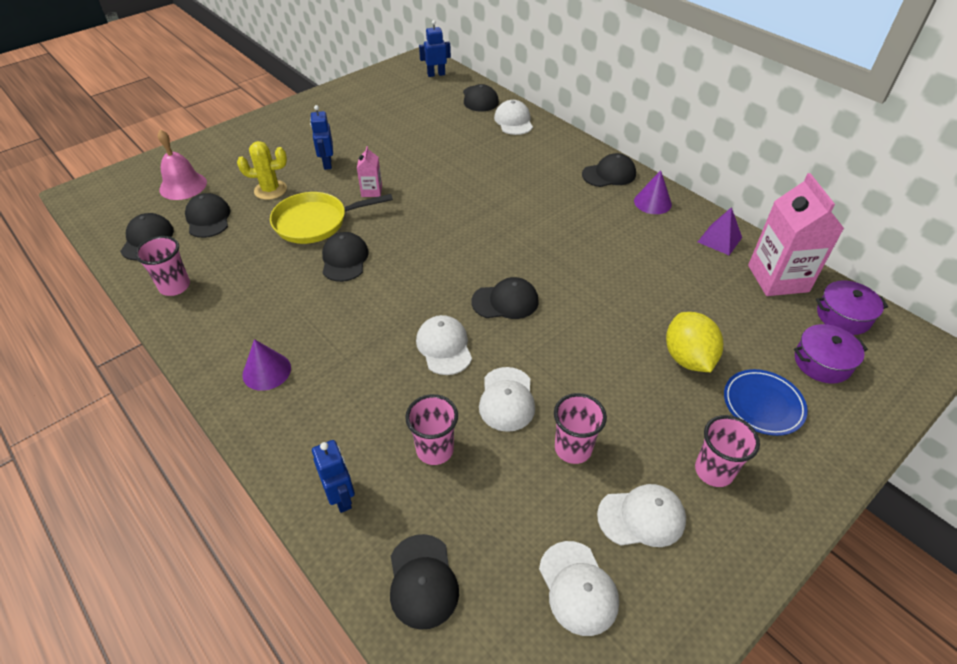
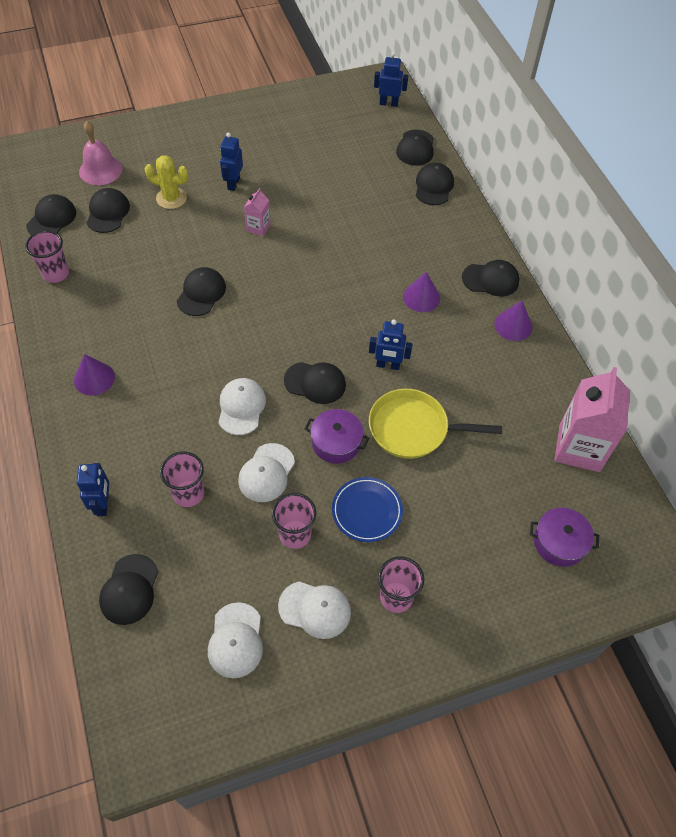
camera: 20 degrees right, 10 degrees up
(316, 222) = (194, 246): yellow pan -> yellow pan (413, 429)
(513, 121) = (434, 186): white cap -> black cap
(558, 204) = (421, 297): none -> purple cone
(565, 266) = (388, 365): none -> blue robot
(688, 358) = (440, 493): yellow lemon -> none
(719, 239) = (551, 388): purple pyramid -> none
(763, 404) = (477, 559): blue plate -> blue plate (367, 511)
(843, 316) = (613, 507): purple pot -> purple pot (336, 442)

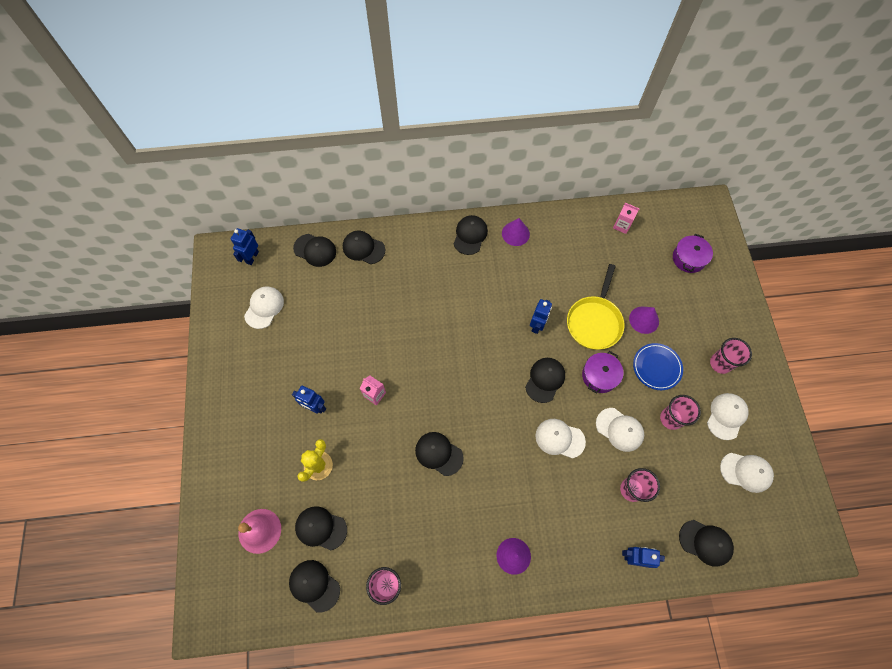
camera: 75 degrees left, 10 degrees up
(333, 124) = (264, 307): none -> white cap
(421, 297) = (477, 286): purple cone -> purple cone (644, 320)
(579, 448) = (622, 225): pink carton -> pink carton, size x0.48

